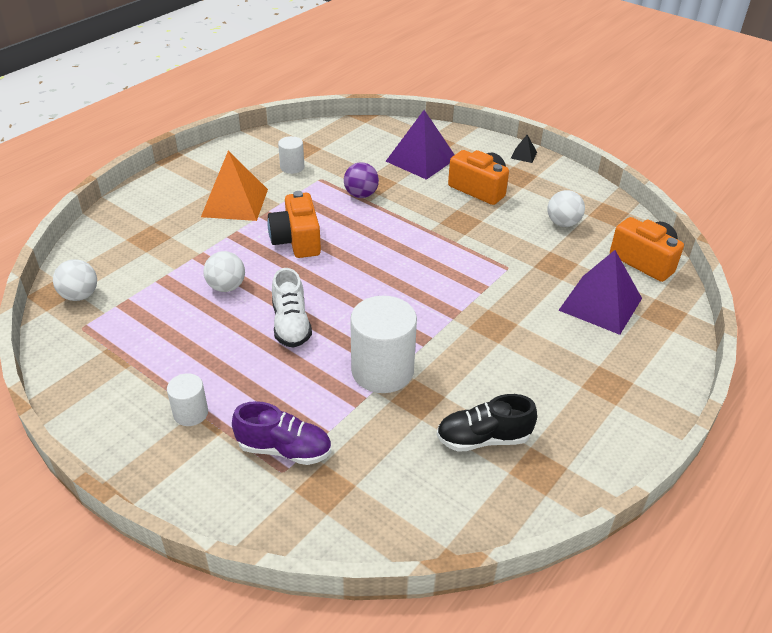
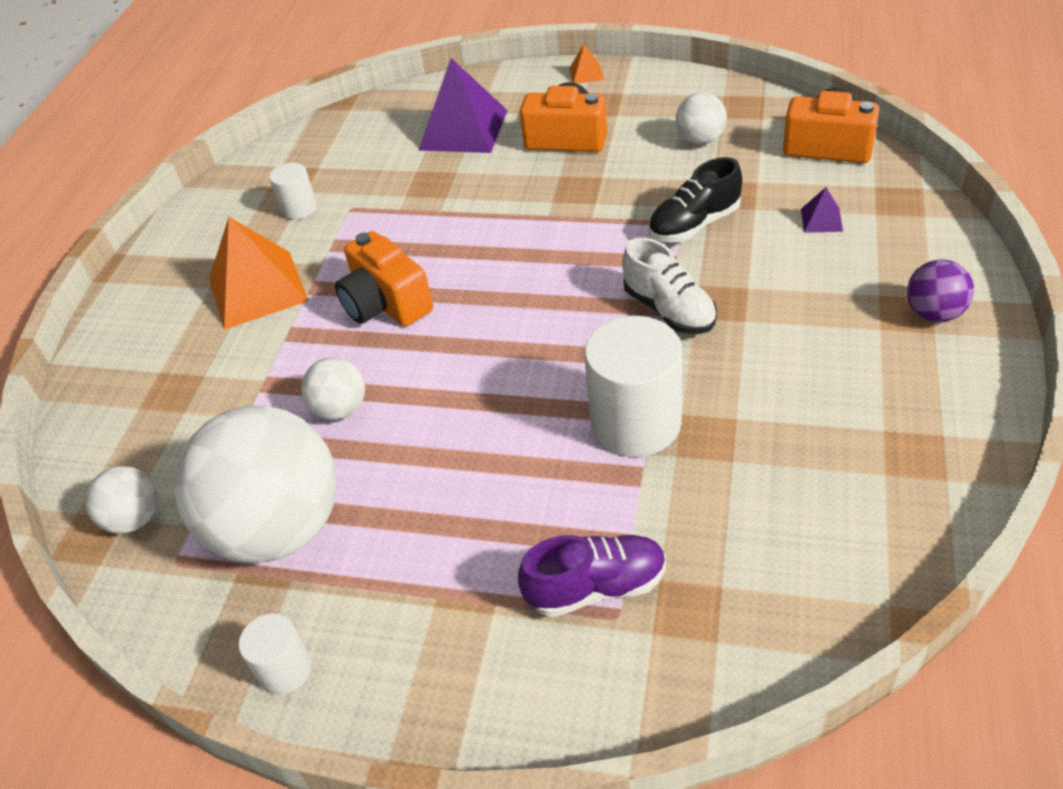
camera: 20 degrees left, 5 degrees up
(145, 335) = (279, 528): none -> white ball
(191, 413) = (432, 604): white cylinder -> white cylinder (285, 670)
(291, 325) = (470, 419): white shoe -> white shoe (669, 310)
(361, 195) = (422, 207): purple ball -> purple ball (934, 313)
(483, 439) = (823, 448): black shoe -> black shoe (694, 225)
(523, 155) = (586, 74): black pyramid -> orange pyramid
(600, 304) = (821, 220): purple pyramid -> purple pyramid, size x0.44

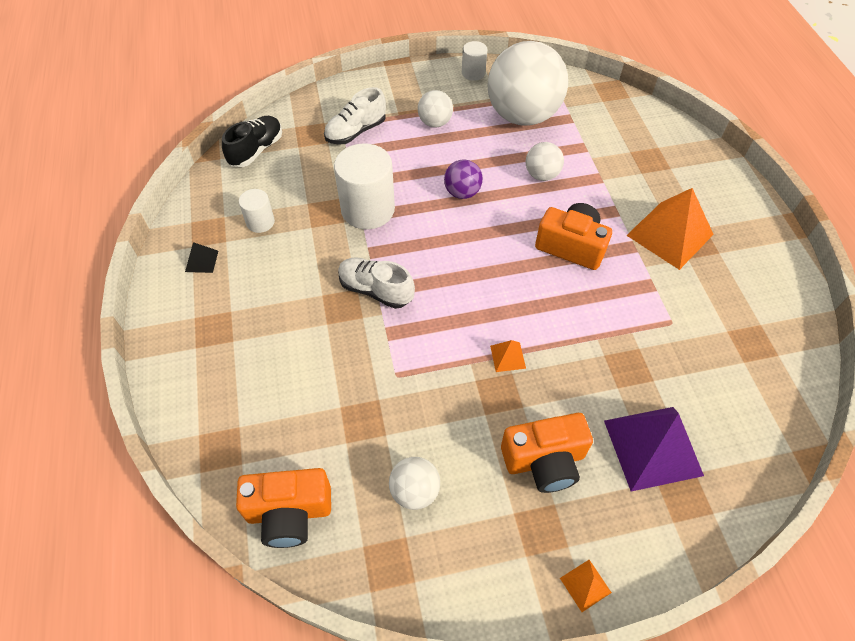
camera: 150 degrees right, 10 degrees up
(134, 519) = (597, 101): white ball -> white ball (435, 123)
(299, 208) = (713, 311): white cylinder -> white cylinder (260, 222)
(547, 214) = (508, 357): none -> orange pyramid
(596, 587) = (356, 131): purple shoe -> white shoe
(694, 225) = (384, 375): black shoe -> black shoe (256, 150)
(821, 220) = (283, 407): purple pyramid -> none
(925, 407) = (202, 261): none -> black pyramid
(934, 313) = (194, 333): purple ball -> purple ball (462, 192)

